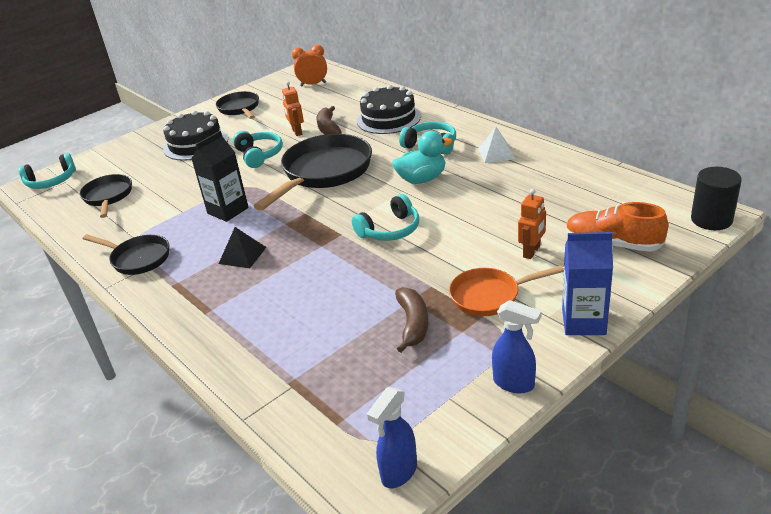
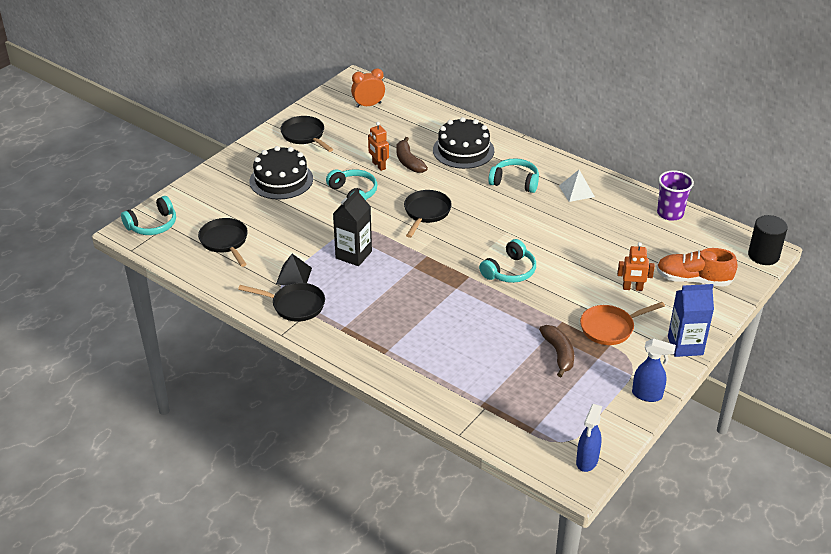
camera: 15 degrees left, 5 degrees up
(242, 255) = (390, 299): black pyramid -> black pyramid (294, 276)
(324, 172) = (426, 213): black pan -> black pan, size x0.57
(422, 179) = (519, 219): turquoise duck -> none
(532, 252) = (632, 288): orange robot -> orange robot turned 75 degrees clockwise
(600, 175) = (670, 213): none -> purple cup

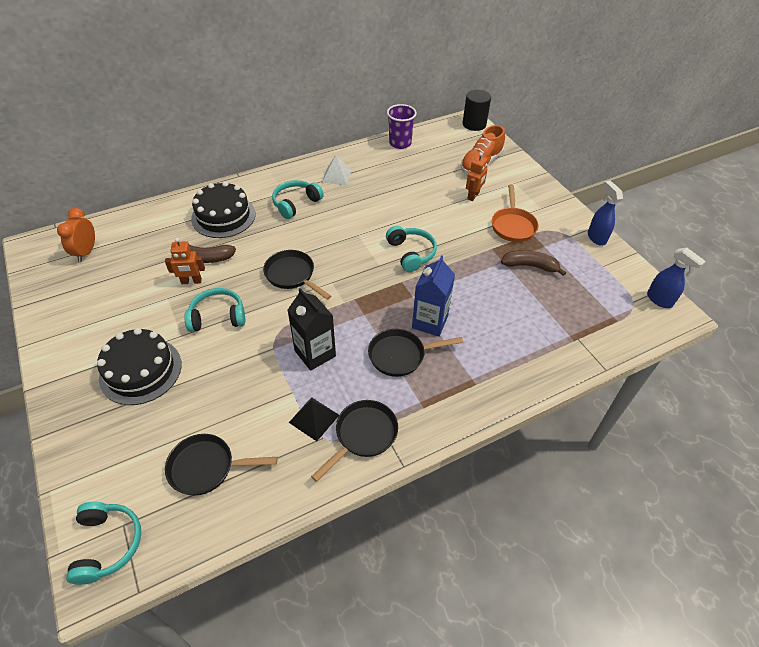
camera: 65 degrees left, 10 degrees up
(304, 135) = (83, 321): black pan -> black pan (400, 355)
(647, 395) = (596, 237): blue spray bottle -> blue spray bottle turned 60 degrees counterclockwise
(685, 346) = (550, 197): blue carton -> blue carton (430, 322)

